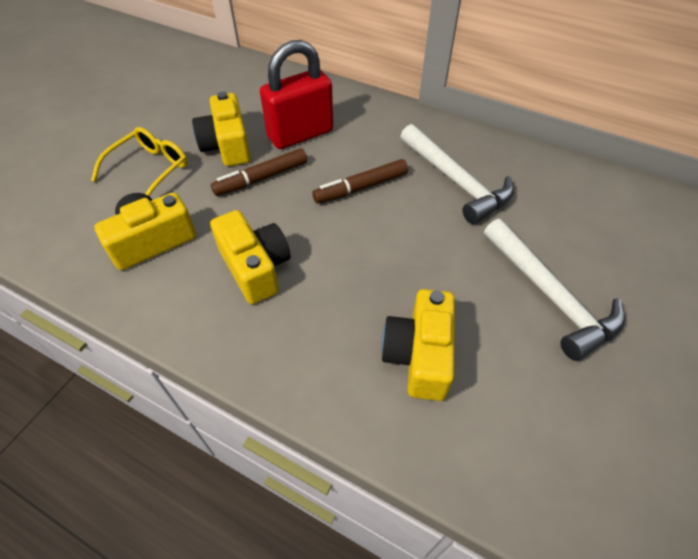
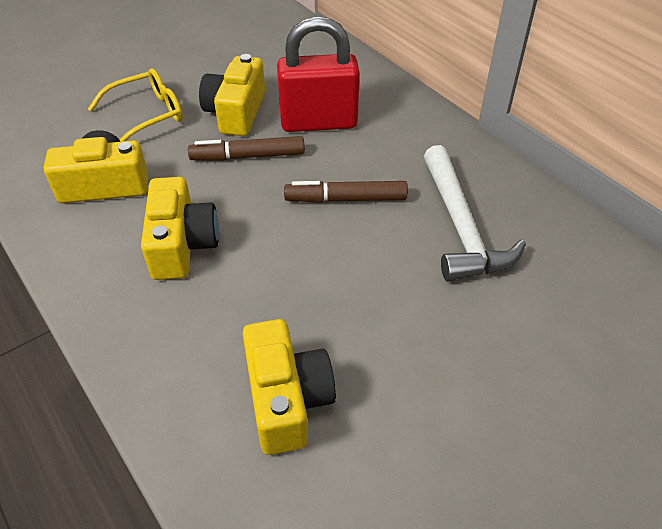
camera: 25 degrees right, 5 degrees down
(419, 355) = (287, 399): yellow camera -> yellow camera turned 135 degrees clockwise
(550, 295) = (486, 396): white hammer -> none

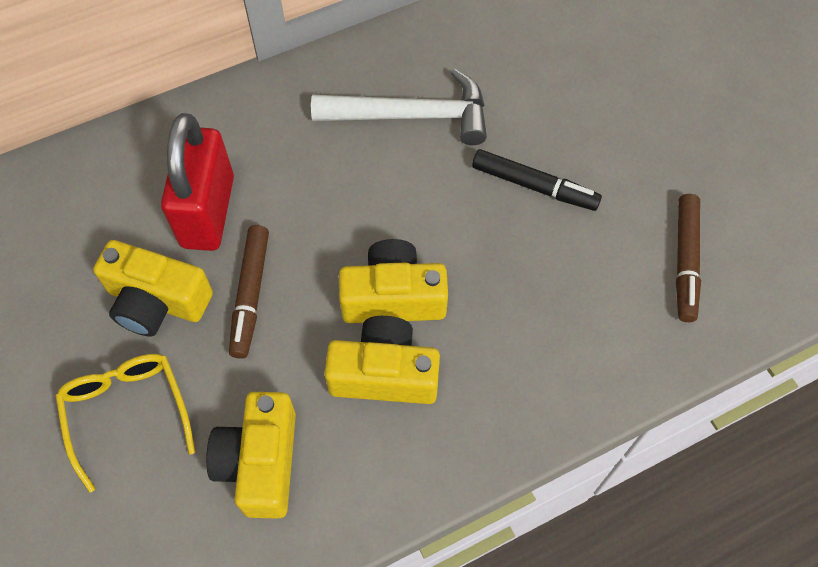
camera: 80 degrees left, 15 degrees up
(287, 399) = (590, 292): yellow camera -> yellow camera (393, 297)
(346, 199) = (349, 206): brown marker -> brown marker (685, 261)
(409, 334) = (534, 186): none -> black marker

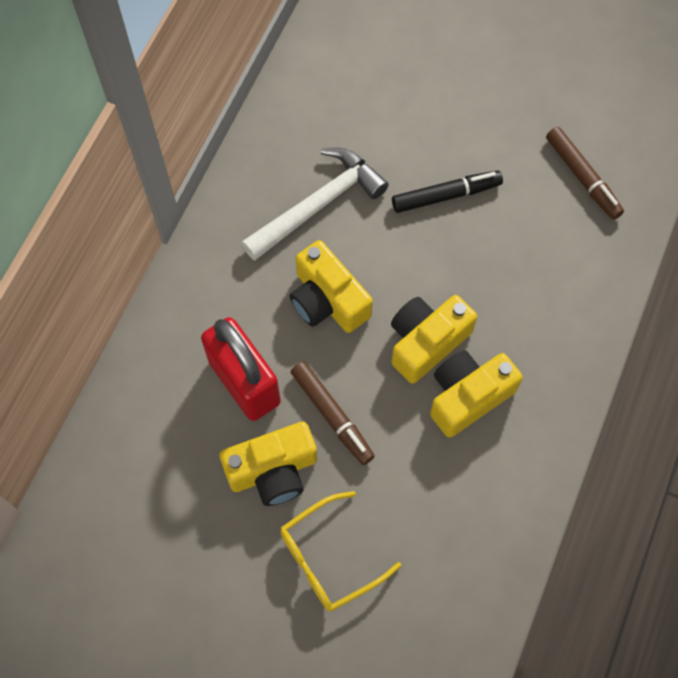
camera: 40 degrees left, 5 degrees up
(127, 413) = (330, 558): yellow glasses -> yellow glasses turned 60 degrees counterclockwise
(260, 462) = (445, 515): yellow camera -> yellow camera (327, 300)

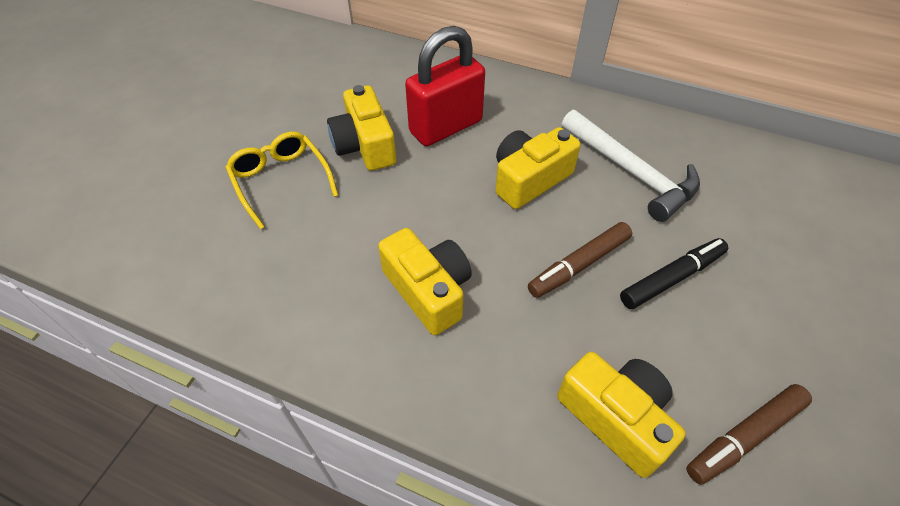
camera: 90 degrees right, 15 degrees down
(332, 415) = (413, 183): brown marker -> brown marker (579, 265)
(426, 342) = (490, 255): yellow camera -> yellow camera (616, 417)
(446, 195) = (671, 278): black marker -> black marker turned 105 degrees counterclockwise

